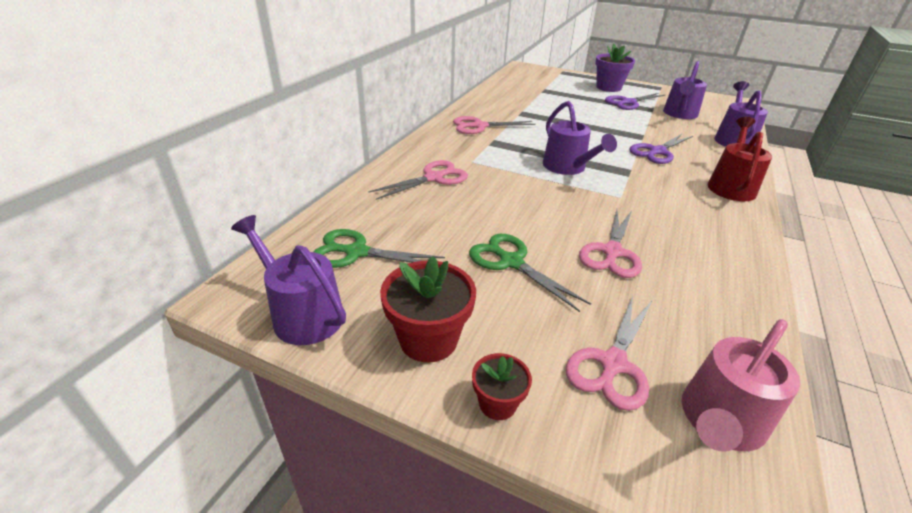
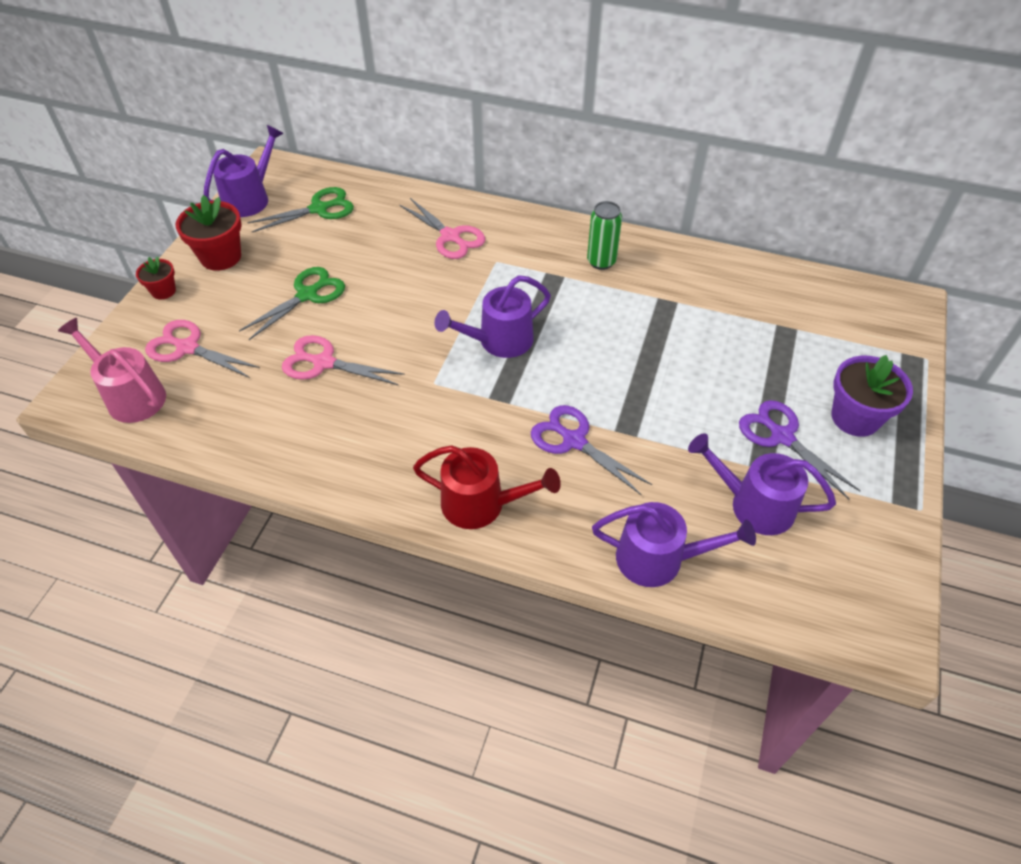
camera: 85 degrees right, 15 degrees up
(356, 252) = (319, 209): green scissors -> green scissors turned 60 degrees clockwise
(479, 126) = (601, 262): pink scissors -> green can

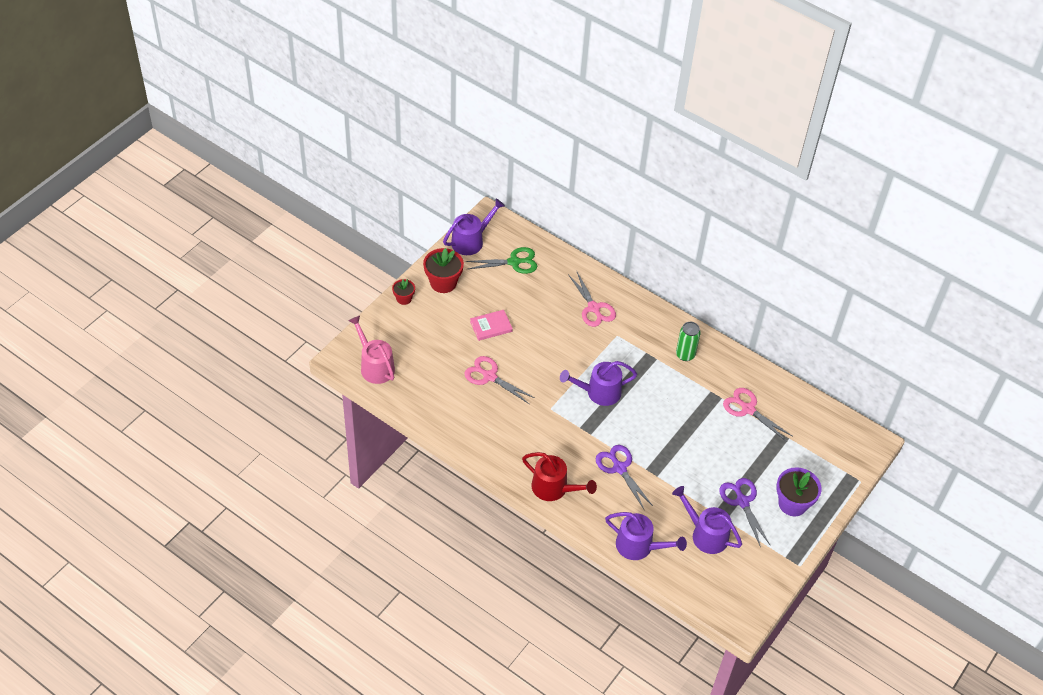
camera: 15 degrees right, 0 degrees up
(187, 348) = (412, 343): pink scissors -> pink scissors (748, 409)
(307, 295) = (491, 326): green scissors -> pink book

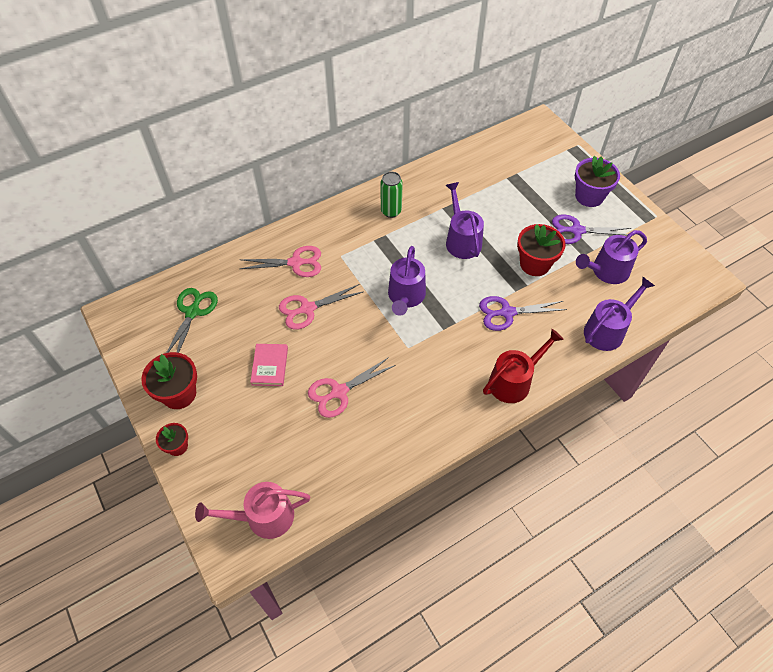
camera: 65 degrees left, 5 degrees up
(471, 241) = (135, 344): purple watering can -> purple watering can (462, 240)
(684, 477) = (535, 264): none -> red flower pot
(748, 409) = (474, 189): pink scissors -> pink scissors (307, 309)

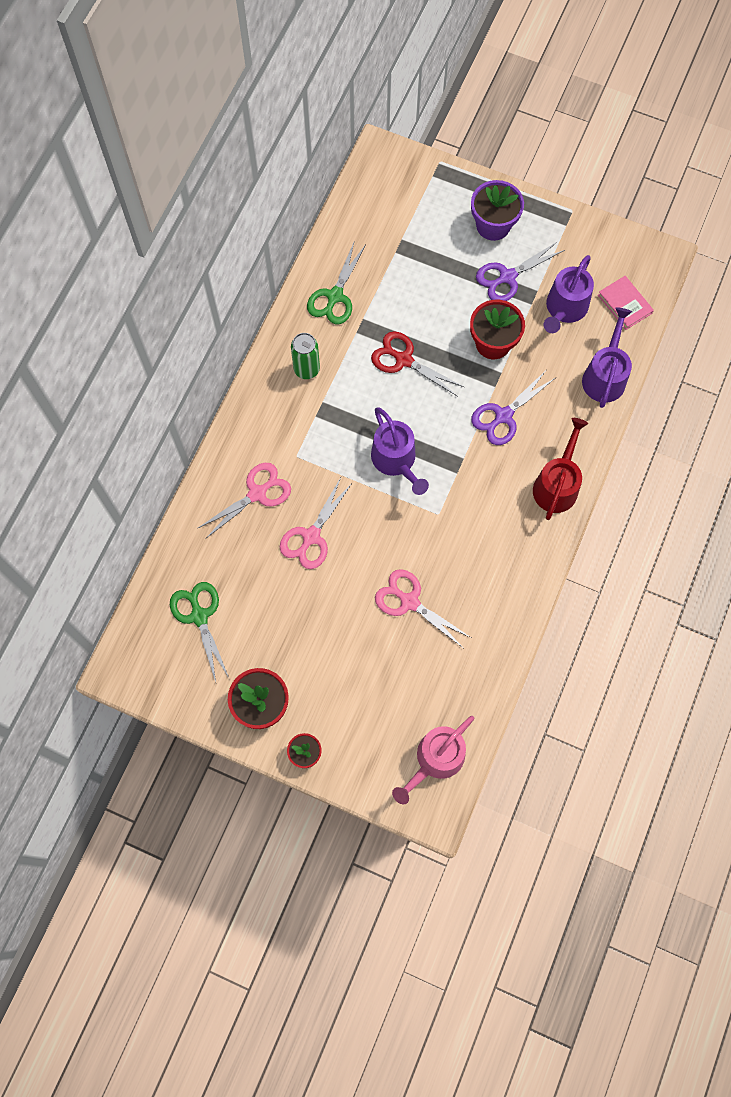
camera: 35 degrees left, 15 degrees up
(270, 366) = (324, 620): pink book -> pink book (624, 304)
(339, 392) = (409, 601): pink scissors -> pink scissors turned 105 degrees clockwise
(444, 181) = (335, 296): none -> green scissors
(462, 240) = (404, 360): purple watering can -> red scissors

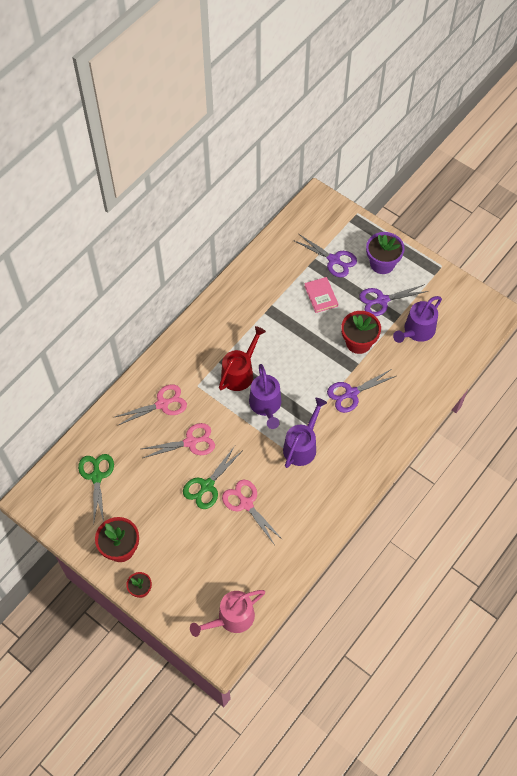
camera: 15 degrees right, 10 degrees down
(306, 369) = (222, 329): green can -> none
(311, 536) = (190, 442): pink scissors -> pink scissors turned 150 degrees counterclockwise
(335, 296) = (256, 286): green scissors -> green scissors (207, 486)
(404, 360) = (292, 339): red scissors -> none
(427, 235) = (334, 260): none -> purple scissors
(557, 485) = (376, 449): red watering can -> red watering can (240, 373)
(605, 376) = (432, 383): purple watering can -> purple watering can (302, 446)
(624, 304) = (461, 337): pink book -> pink book (321, 296)

